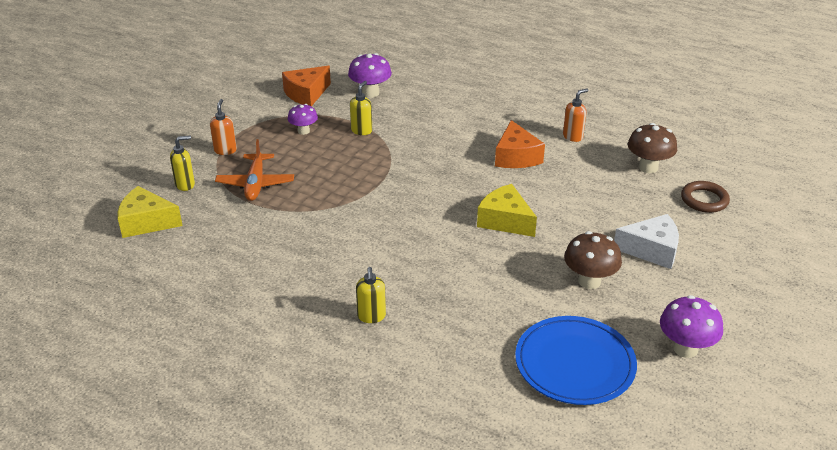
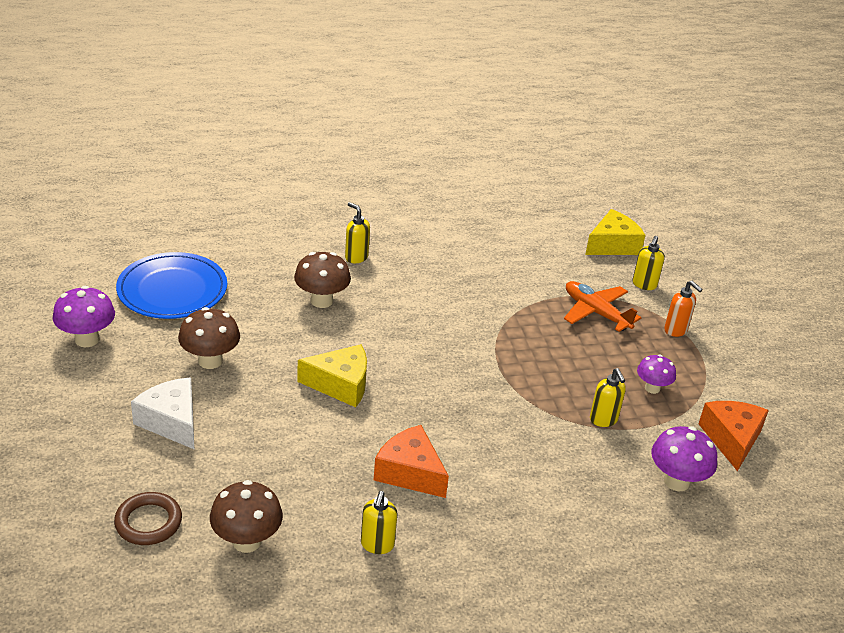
camera: 135 degrees right, 0 degrees up
(449, 289) = (321, 301): none -> brown mushroom
(573, 136) = (377, 545): orange soap dispenser -> yellow soap dispenser
(651, 250) = (171, 422): white cheese -> white cheese turned 90 degrees clockwise

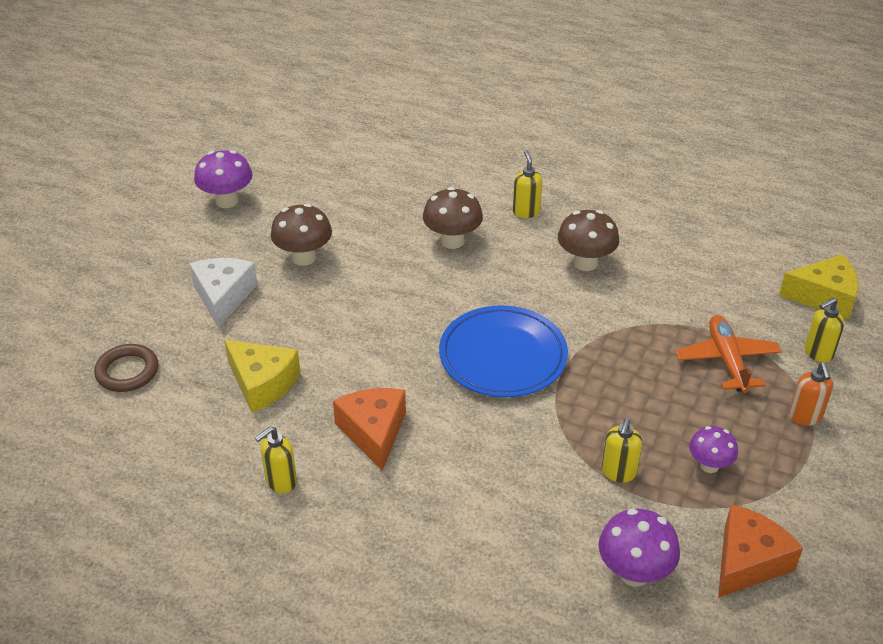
camera: 40 degrees right, 5 degrees up
(172, 290) = (333, 184): blue plate -> blue plate (503, 356)
(246, 541) = (182, 424): brown mushroom -> brown mushroom (585, 263)
(341, 385) = (392, 325): yellow cheese -> yellow cheese (262, 383)

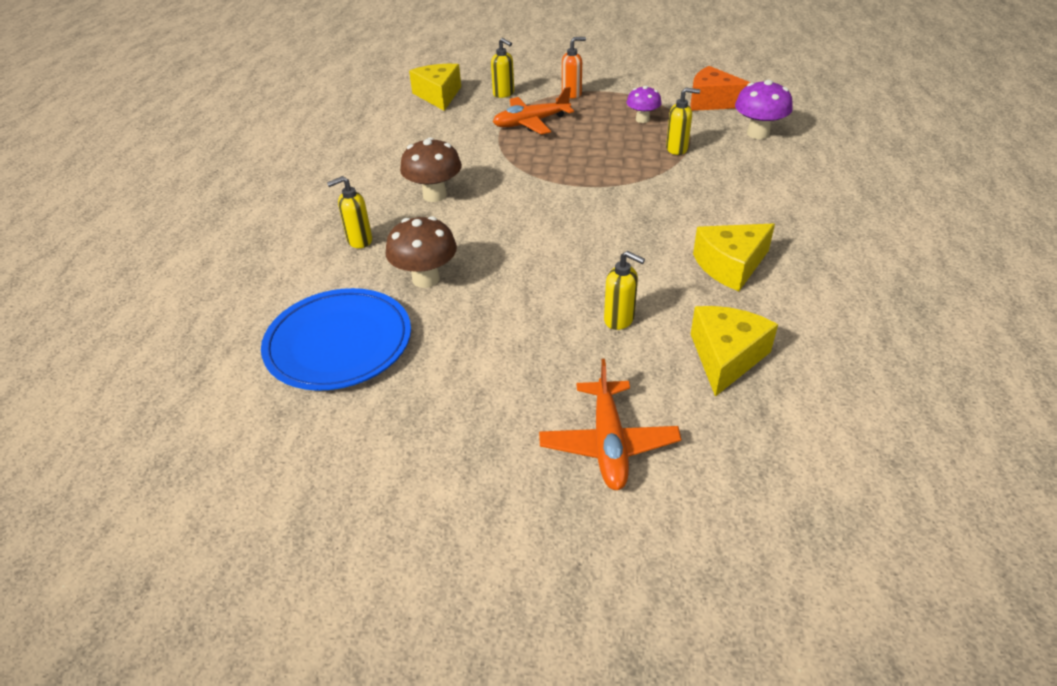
camera: 105 degrees left, 0 degrees up
(127, 371) = (796, 489): brown ring -> none
(223, 297) = (608, 443): white cheese -> orange plane
(227, 201) = (393, 522): purple mushroom -> none
(280, 482) = (833, 304): yellow soap dispenser -> yellow soap dispenser (619, 320)
(304, 257) = (498, 390): brown mushroom -> none
(373, 432) = (730, 265): orange cheese -> yellow cheese
(503, 356) = (586, 216): blue plate -> blue plate (339, 343)

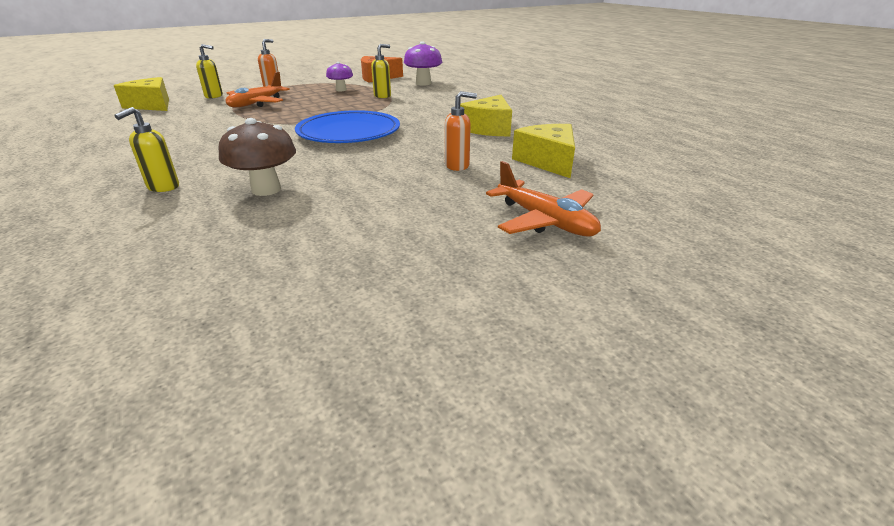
camera: 40 degrees left, 10 degrees down
(339, 343) = (220, 251): blue plate -> blue plate (349, 132)
(434, 195) = (214, 148): brown mushroom -> none
(619, 320) = (457, 166): yellow soap dispenser -> orange soap dispenser

